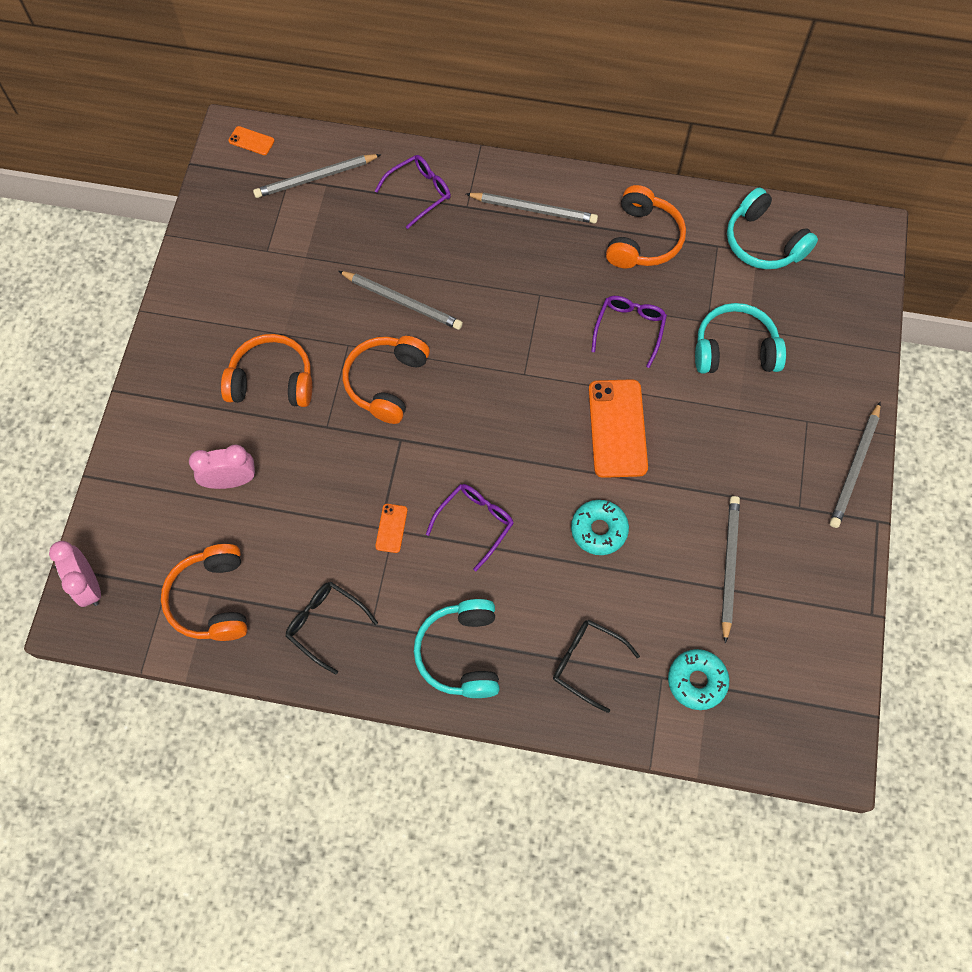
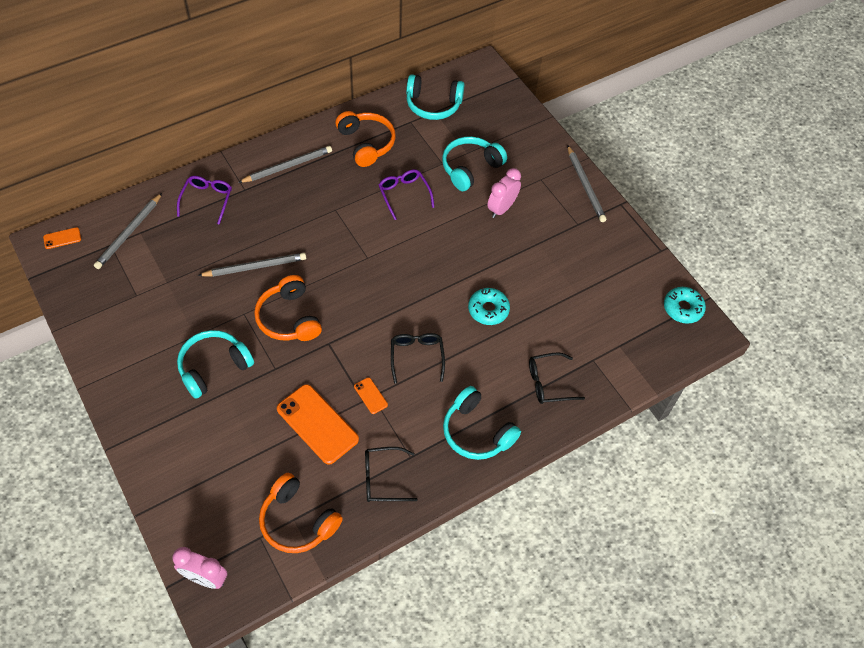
camera: 45 degrees left, 10 degrees down
(231, 481) = (242, 443): pink clock -> pink clock (501, 208)
(272, 381) = (214, 367): orange headphones -> turquoise headphones
(475, 523) = (416, 357): purple glasses -> black glasses
(617, 428) = (447, 250): orange phone -> orange phone (317, 424)
(696, 681) = (612, 348): turquoise donut -> turquoise donut (682, 308)
(729, 566) = (572, 278): grey pencil -> none

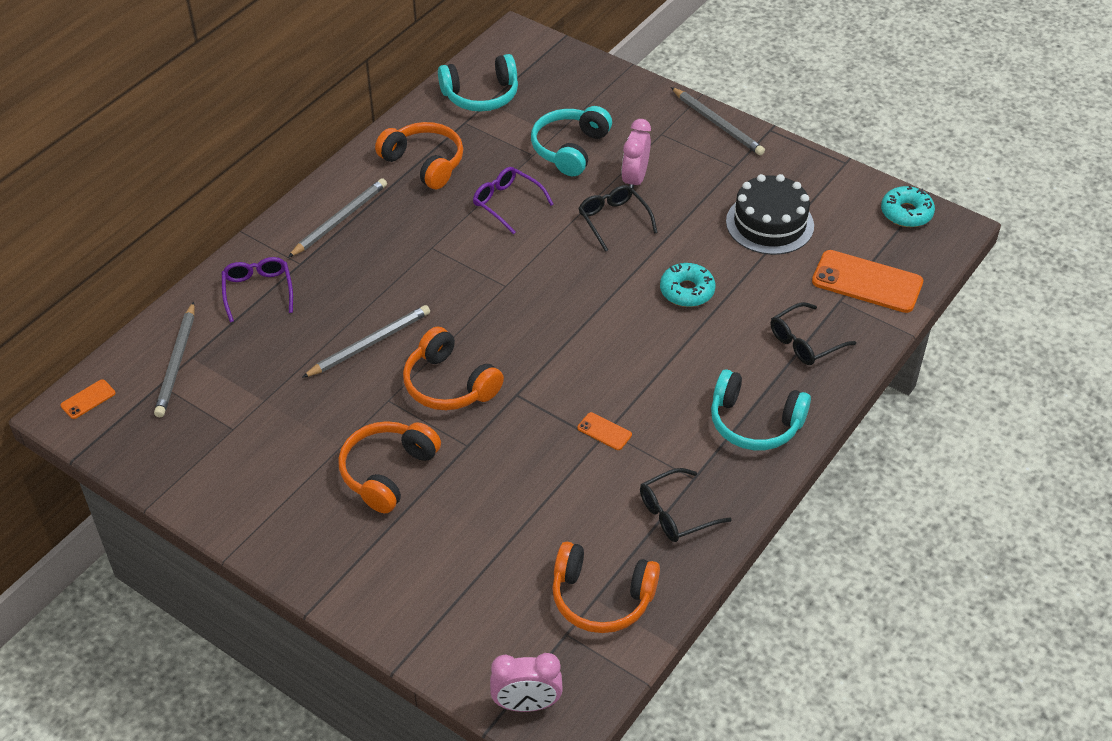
camera: 20 degrees left, 10 degrees down
(214, 367) = (388, 472): turquoise headphones -> orange headphones
(317, 424) = (559, 485): orange phone -> orange phone (867, 282)
(416, 357) = (633, 370): black glasses -> black glasses (613, 220)
(577, 279) = (769, 223): none -> black cake

